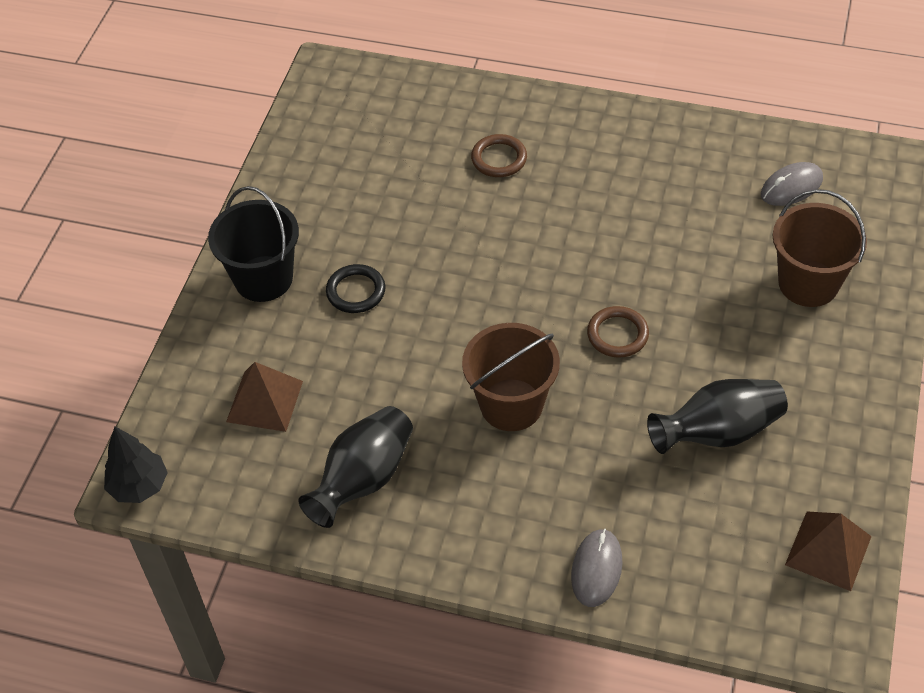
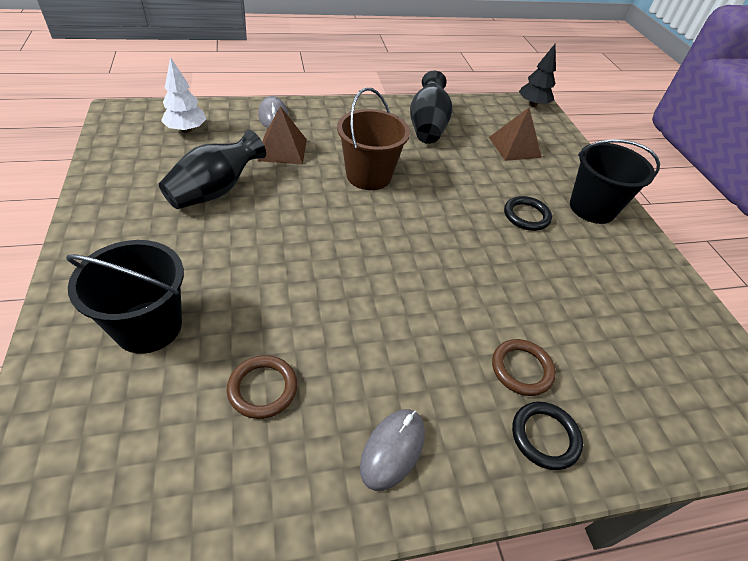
camera: 145 degrees right, 5 degrees down
(519, 116) = (545, 437): none -> black ring
(617, 334) = (317, 235): brown ring -> brown ring (263, 388)
(738, 569) = (186, 130): none -> white tree
(791, 187) = (178, 450): grey mouse -> grey mouse (392, 449)
(808, 283) = (148, 326): brown bucket -> black bucket
(828, 550) = (126, 147): brown pyramid -> brown pyramid (282, 149)

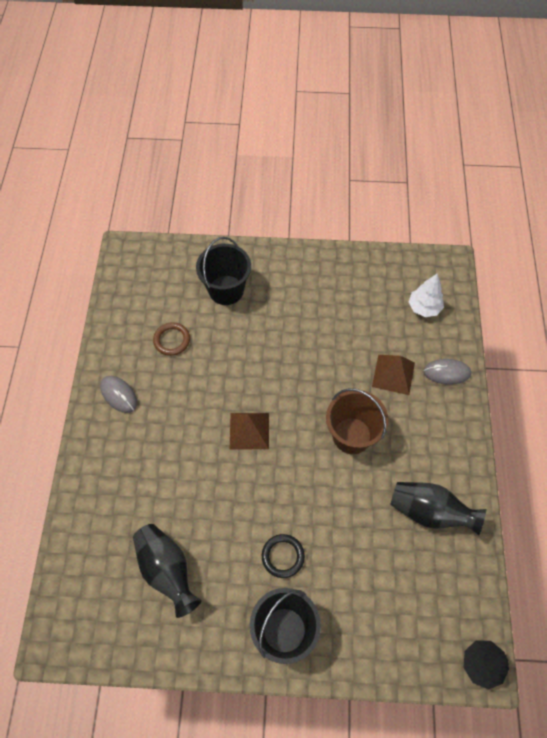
camera: 110 degrees right, 15 degrees up
(215, 191) = (342, 325): black vase -> black vase (167, 570)
(514, 147) = (390, 595): brown pyramid -> brown pyramid (249, 430)
(521, 369) = (142, 483): brown ring -> none
(545, 437) = (98, 477): black ring -> none

